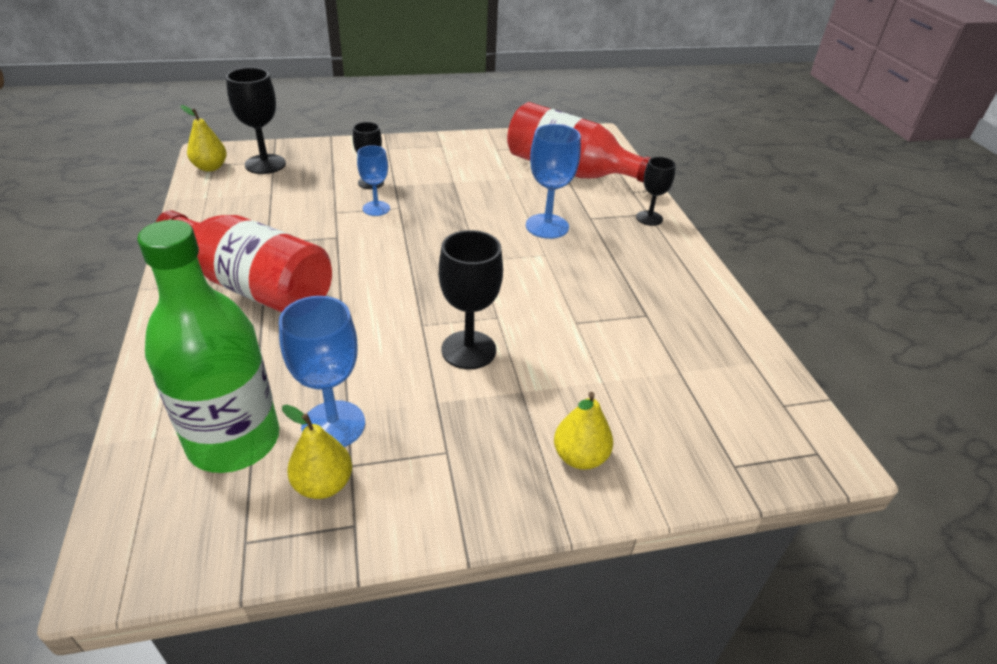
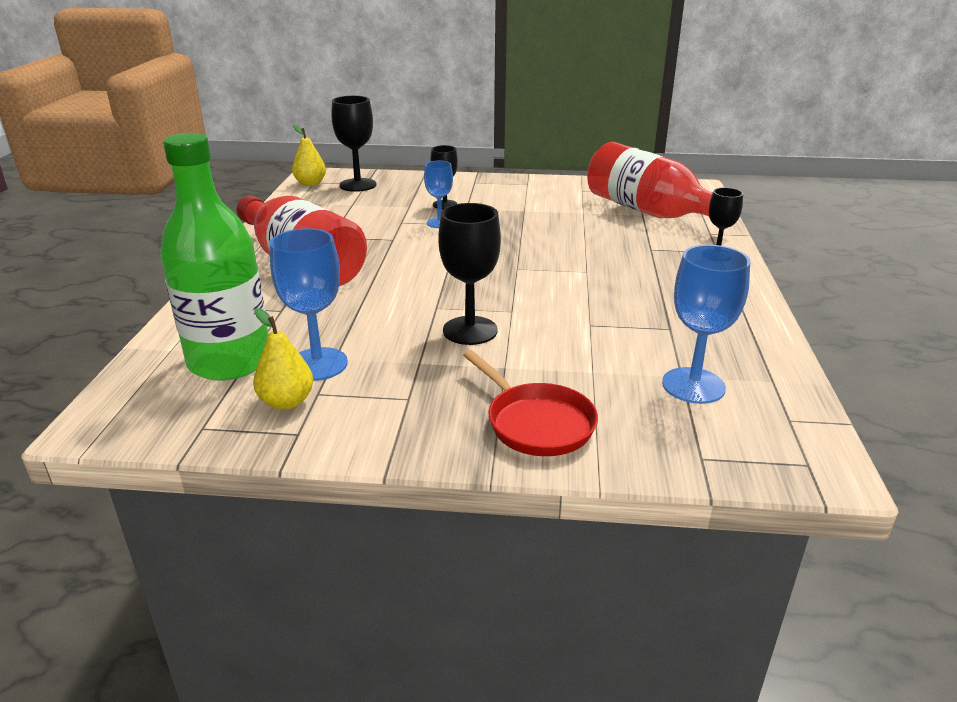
camera: 20 degrees right, 10 degrees down
(547, 226) = (601, 251): blue goblet -> blue goblet (693, 385)
(580, 457) = (536, 423): yellow pear -> red pan

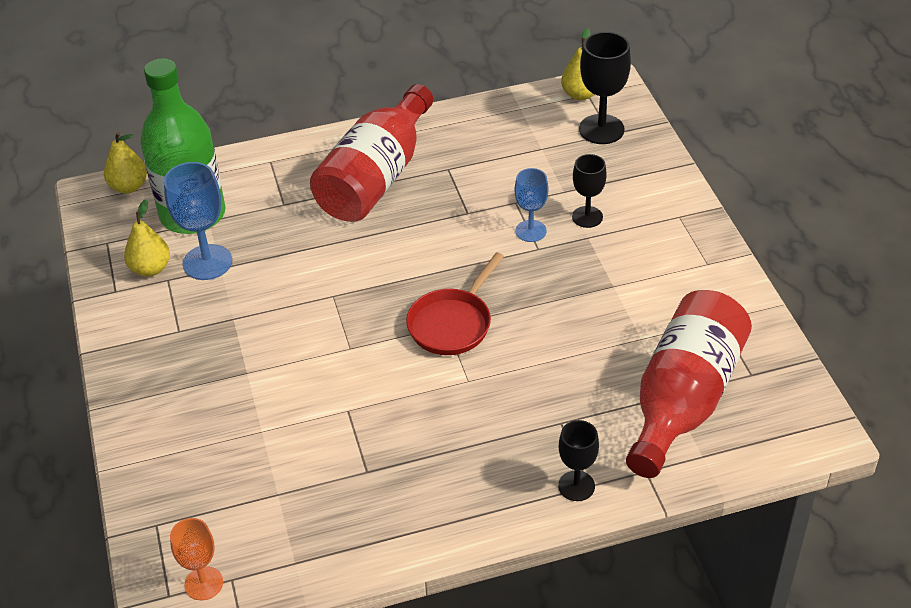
camera: 70 degrees right, 15 degrees up
(122, 396) = (129, 186): none -> yellow pear
(470, 330) = (299, 331): black goblet -> none
(536, 423) = (170, 414): red pan -> red pan (452, 323)
(693, 385) = (263, 504): blue goblet -> none
(793, 438) = (204, 583): none -> orange goblet

